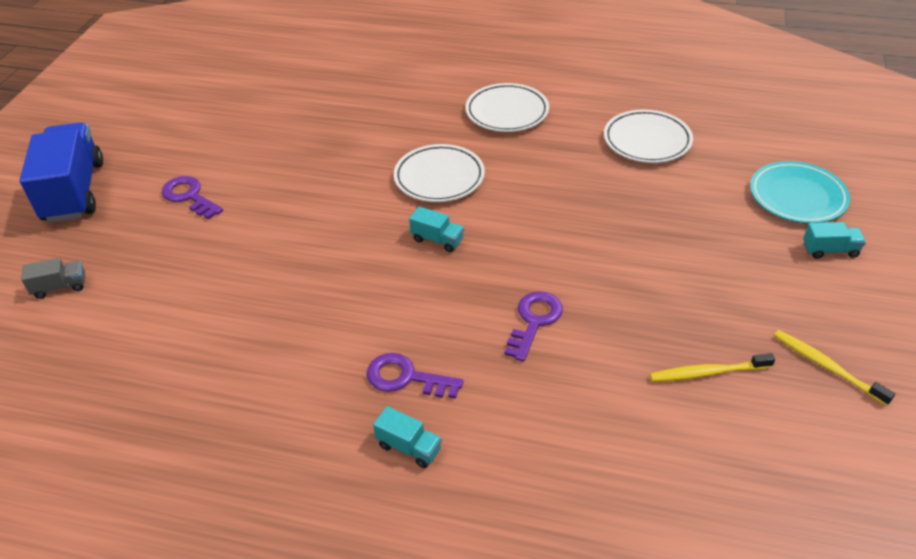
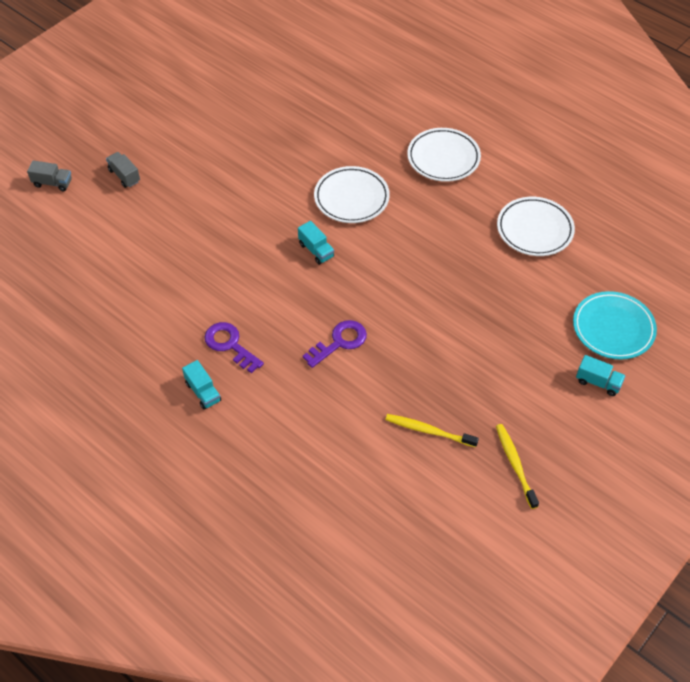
camera: 25 degrees right, 10 degrees up
(74, 191) = (94, 107): blue truck -> none
(153, 247) = (124, 176): none -> grey truck
(189, 196) = (168, 142): purple key -> none

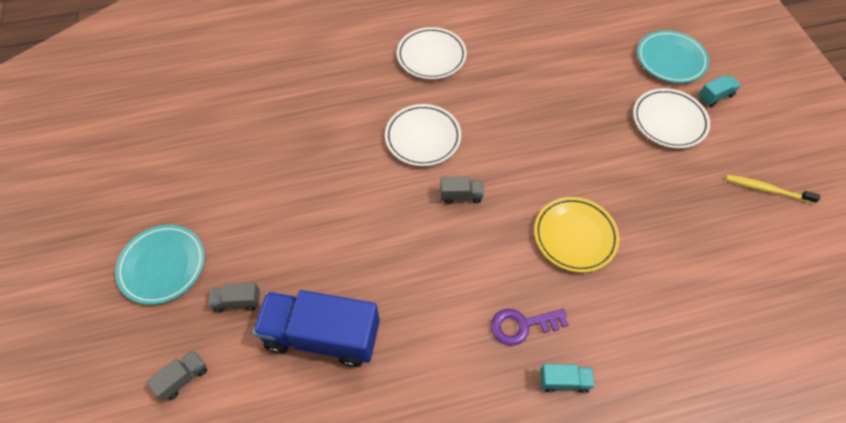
camera: 55 degrees left, 5 degrees up
(120, 122) = (163, 266): none -> turquoise plate
(134, 235) = (322, 335): none -> blue truck
(316, 250) = (461, 195): turquoise truck -> grey truck
(339, 342) = (574, 236): purple key -> yellow plate
(428, 431) = (705, 227): yellow toothbrush -> none
(534, 229) = (547, 47): white plate -> white plate (669, 121)

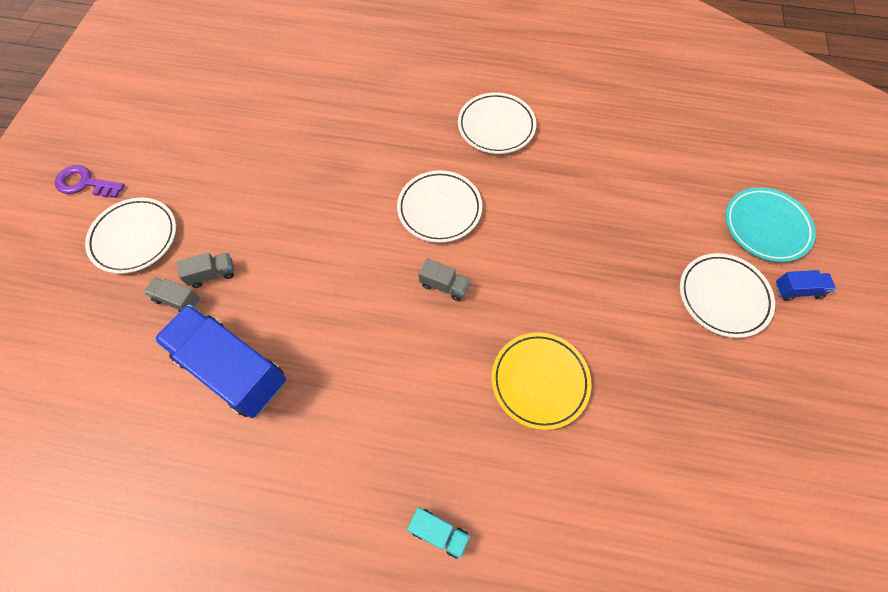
camera: 25 degrees right, 5 degrees up
(163, 266) = (134, 238): turquoise plate -> white plate
(183, 378) = (93, 352): grey truck -> grey truck (212, 274)
(522, 325) = (429, 451): purple key -> purple key (85, 183)
(715, 96) = (797, 290): turquoise truck -> blue truck
(766, 189) = (800, 426): yellow toothbrush -> none

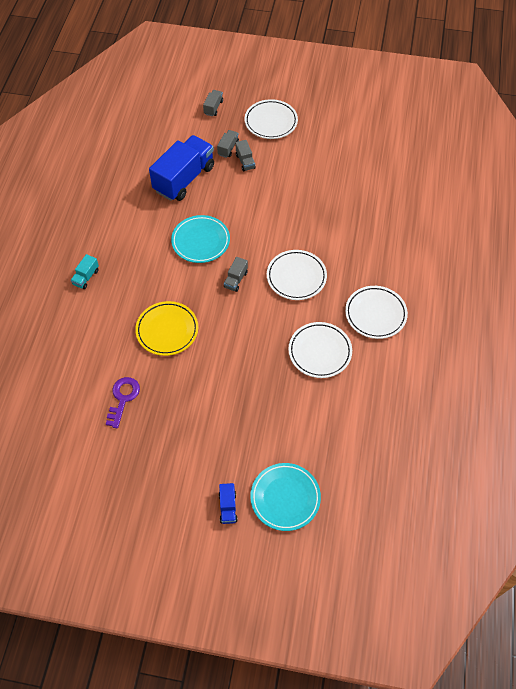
camera: 90 degrees right, 5 degrees down
(75, 326) = (213, 108): none -> grey truck
(85, 183) = (310, 92): purple key -> purple key (123, 398)
(369, 337) = (200, 241): none -> turquoise plate
(723, 297) = (223, 452): white plate -> white plate (320, 352)

